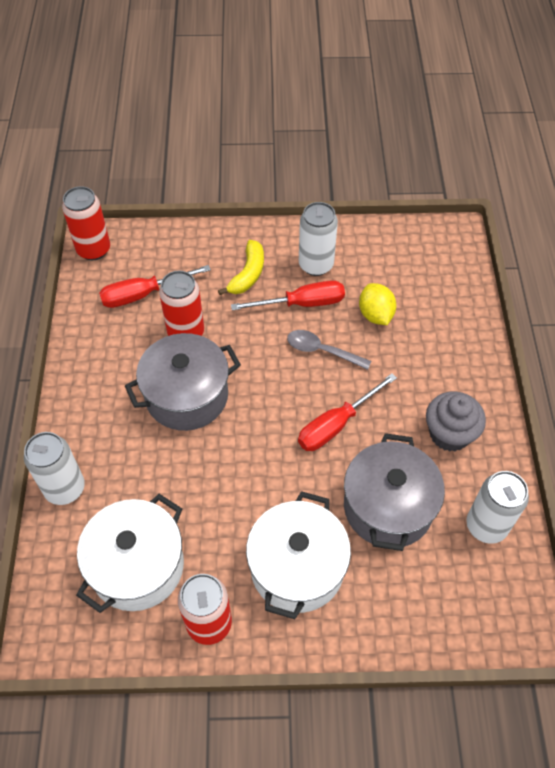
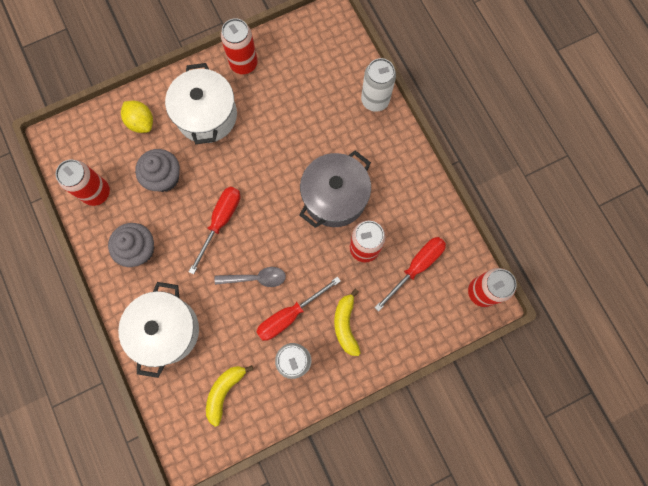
camera: 155 degrees right, 20 degrees up
(137, 566) = (302, 75): white pot -> white pot (166, 330)
(375, 315) = (227, 331): yellow lemon -> yellow lemon (141, 122)
(388, 507) = (164, 178): grey pot -> grey cupcake
(400, 267) = (224, 391): none -> yellow banana
(486, 526) = (96, 192): white can -> red can

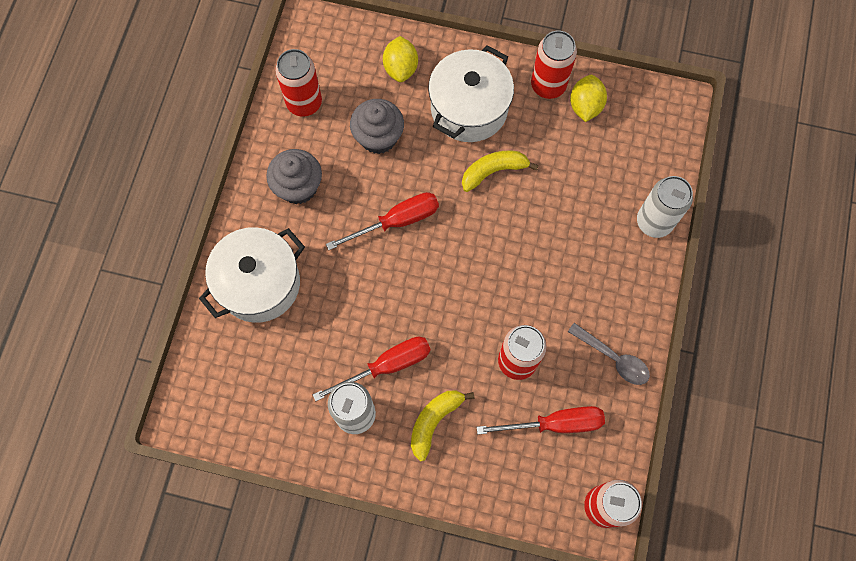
camera: 40 degrees right, 5 degrees down
(224, 391) = (264, 387): yellow banana -> yellow banana (493, 171)
(256, 278) = (384, 303): grey spoon -> grey spoon (613, 358)
(277, 60) = (585, 106): none -> yellow lemon
(289, 315) = (387, 366): red screwdriver -> red screwdriver turned 150 degrees clockwise
(334, 197) = (529, 286): grey pot -> none

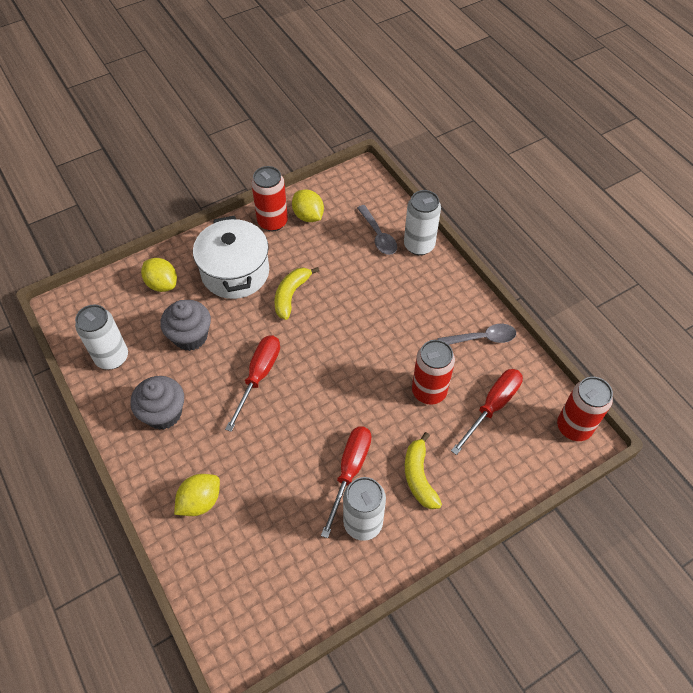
camera: 45 degrees left, 15 degrees down
(259, 283) = (200, 501): white pot -> yellow lemon
(304, 103) = (112, 357): red can -> white can
(627, 180) = (378, 236): none -> grey spoon

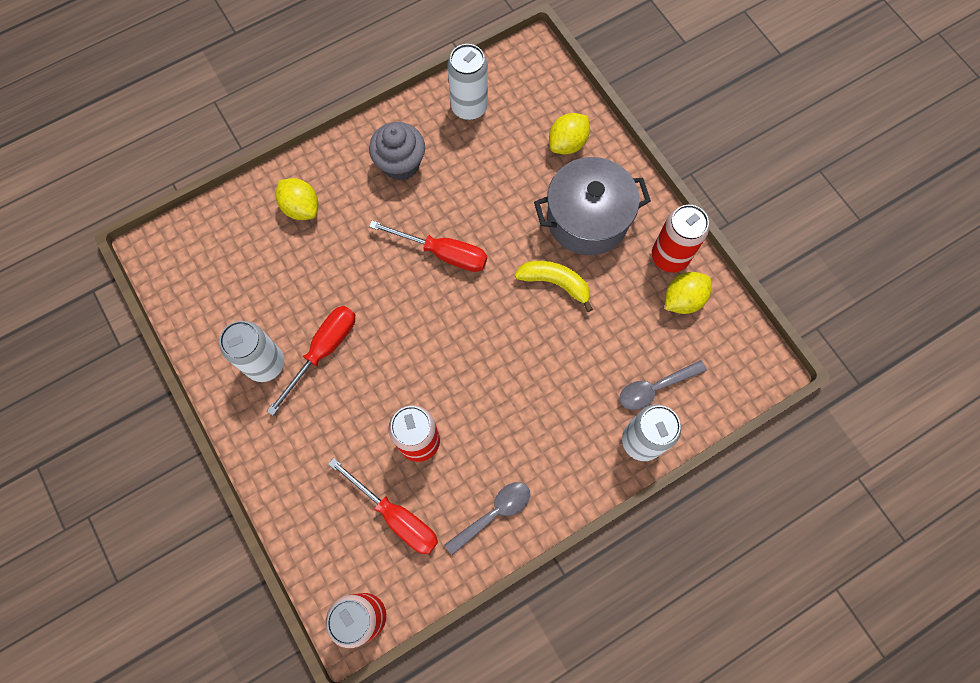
camera: 90 degrees right, 15 degrees up
(190, 336) = (496, 179): grey cupcake -> none
(235, 272) = (587, 219): white pot -> grey pot
(350, 471) = (323, 351): red screwdriver -> red screwdriver turned 75 degrees counterclockwise
(419, 477) = (312, 424): yellow banana -> none
(482, 338) = (494, 513): grey spoon -> grey spoon turned 120 degrees counterclockwise

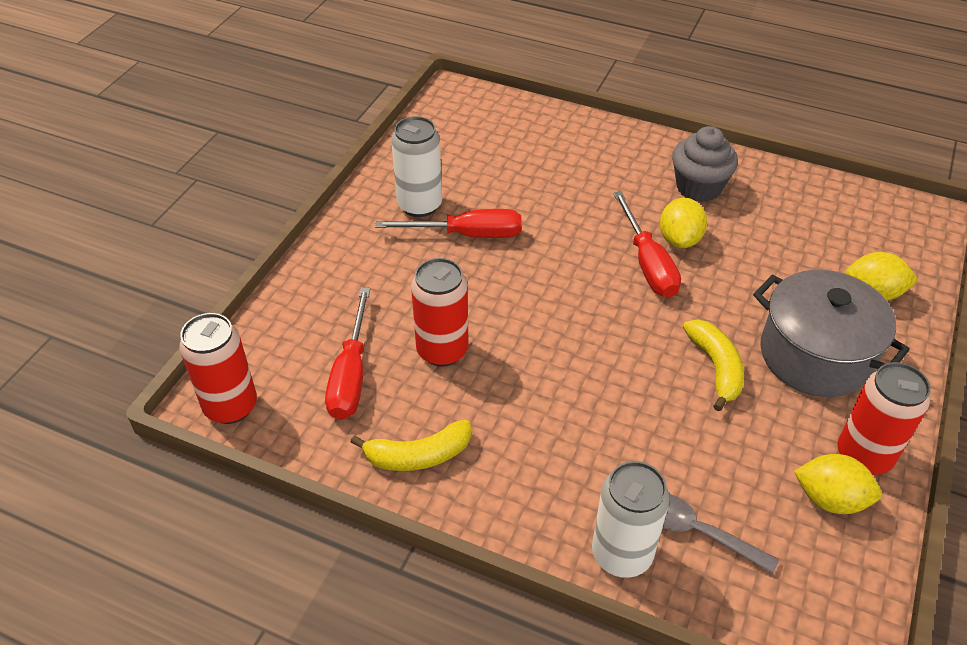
camera: 55 degrees right, 25 degrees down
(301, 207) = (583, 150): yellow lemon -> yellow lemon (679, 239)
(469, 107) = (812, 202): white can -> none
(494, 513) = (418, 455): grey spoon -> yellow banana

